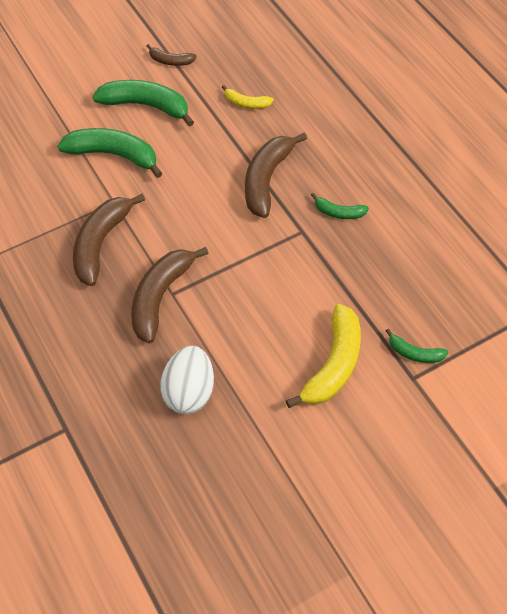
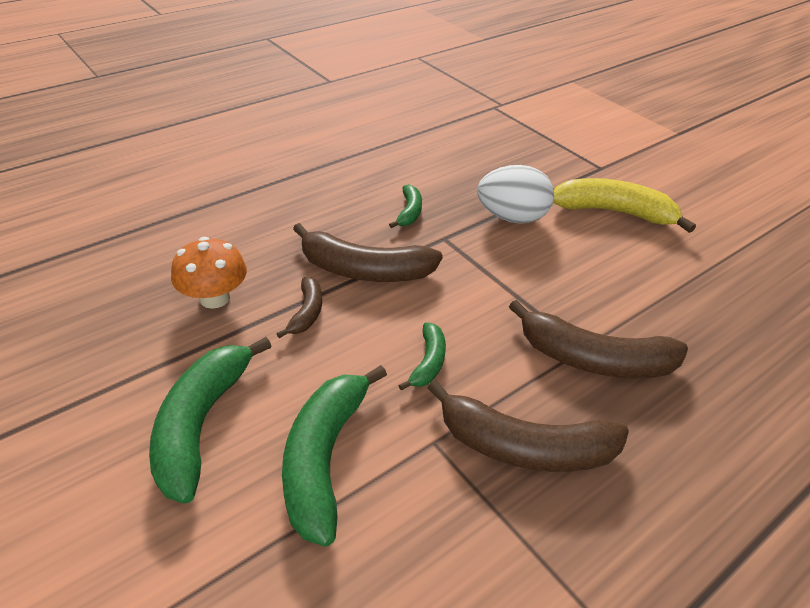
camera: 100 degrees left, 15 degrees down
(170, 61) = (88, 401): brown banana -> brown banana (307, 313)
(189, 392) = (716, 317): white egg -> white egg (512, 217)
(246, 103) = (214, 298): yellow banana -> orange mushroom
(414, 353) = (573, 166): green banana -> green banana (428, 362)

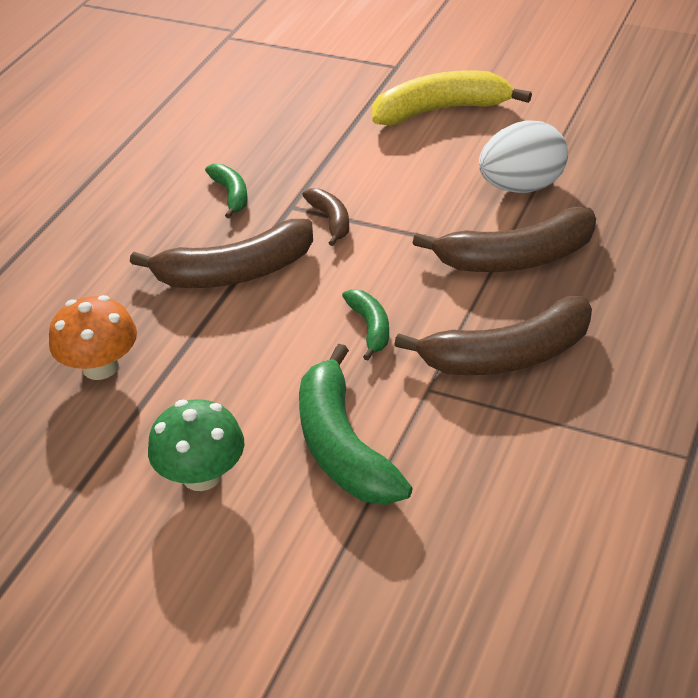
camera: 25 degrees left, 0 degrees up
(201, 424) = (202, 475): green banana -> green mushroom
(307, 313) = (212, 337): brown banana -> brown banana (331, 220)
(512, 217) = (343, 157): white egg -> white egg (521, 187)

